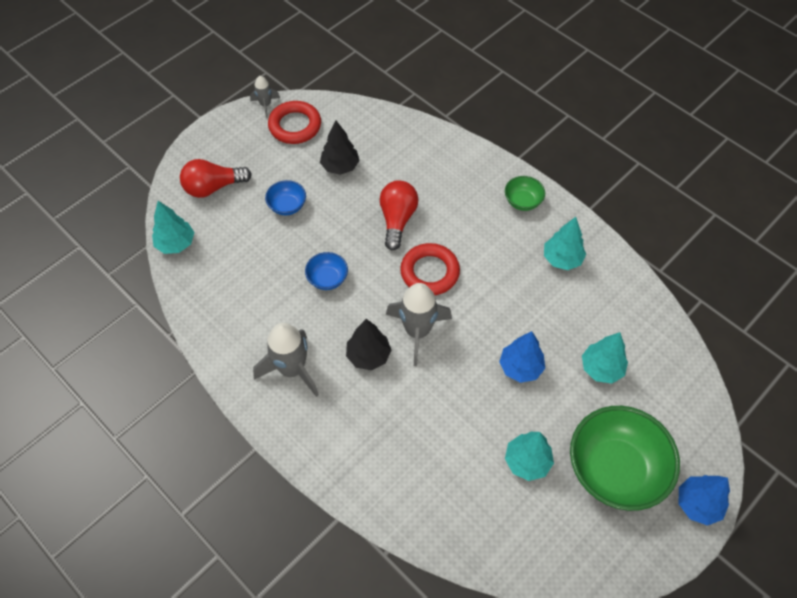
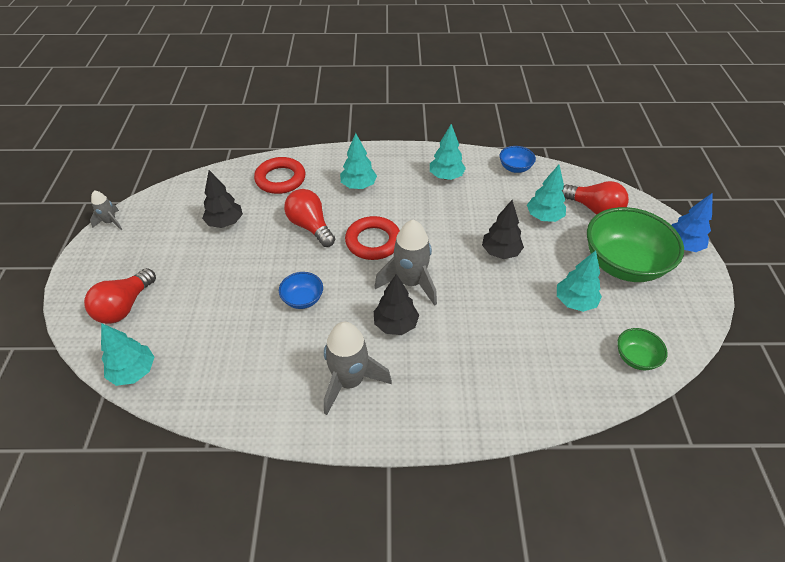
camera: 45 degrees left, 10 degrees down
(287, 206) = (210, 275): blue bowl -> blue bowl (515, 168)
(295, 126) = (154, 220): red ring -> red ring (280, 179)
(476, 210) = (358, 186): none -> turquoise tree
(520, 367) = (500, 252): blue tree -> black tree
(522, 201) = (382, 162): green bowl -> green bowl (636, 358)
(660, 400) = (594, 209): none -> red light bulb

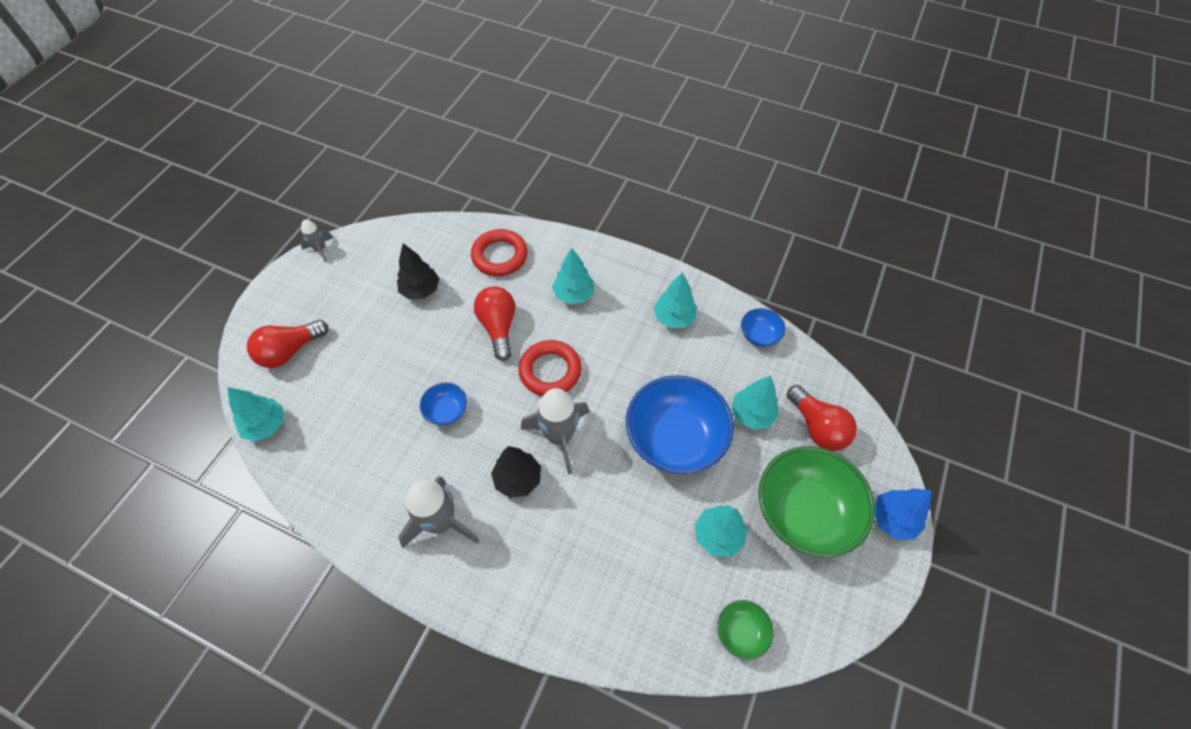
camera: 25 degrees right, 10 degrees up
(500, 252) = (675, 439): black tree -> blue bowl

